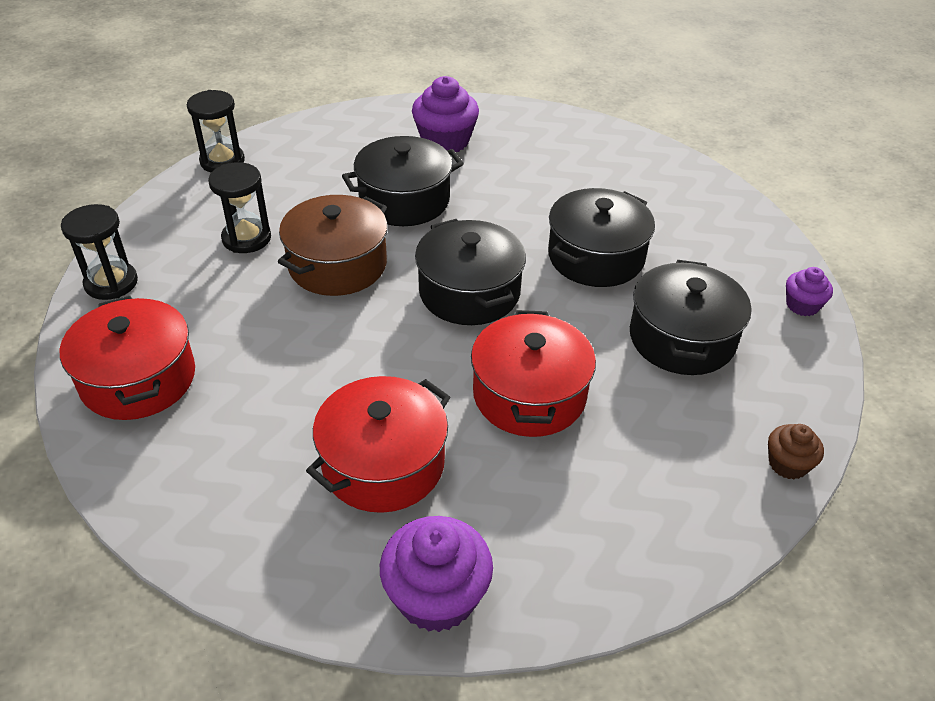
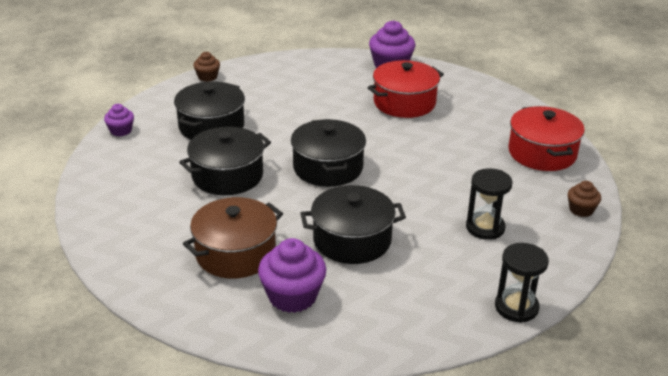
camera: 165 degrees left, 10 degrees down
(111, 283) = (581, 210): black hourglass -> brown cupcake
(337, 265) = (415, 198): brown pot -> brown pot (235, 253)
(529, 395) = (317, 116): red pot -> none

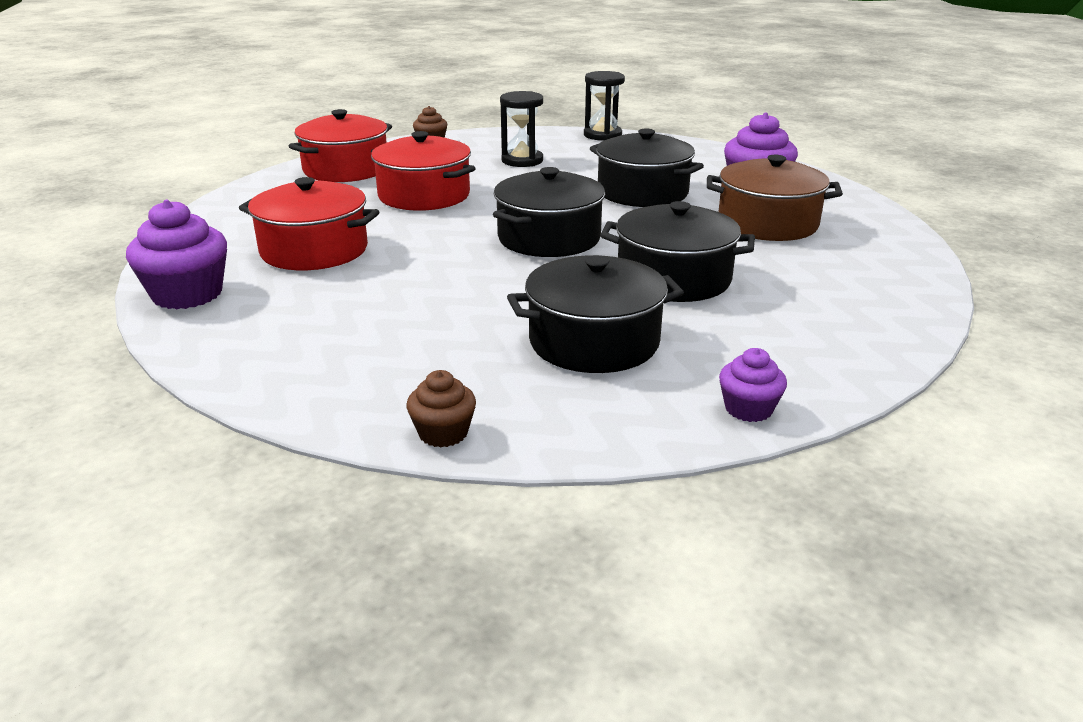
camera: 130 degrees left, 5 degrees down
(452, 159) = (424, 196): none -> red pot

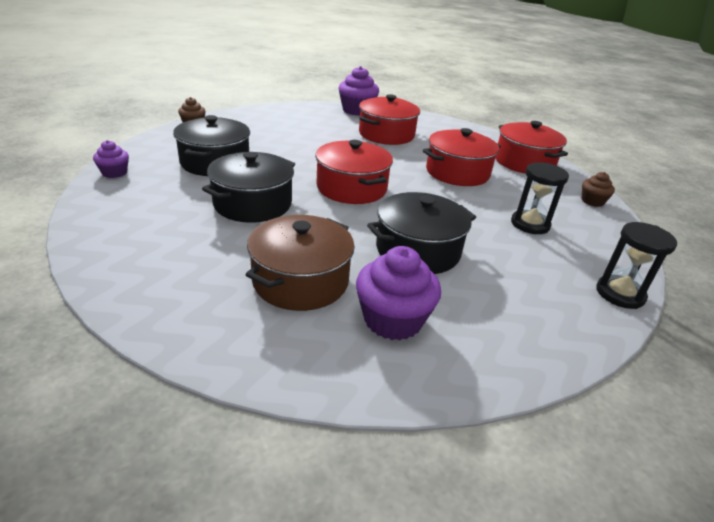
camera: 110 degrees right, 5 degrees up
(549, 238) = (351, 188): black pot -> red pot

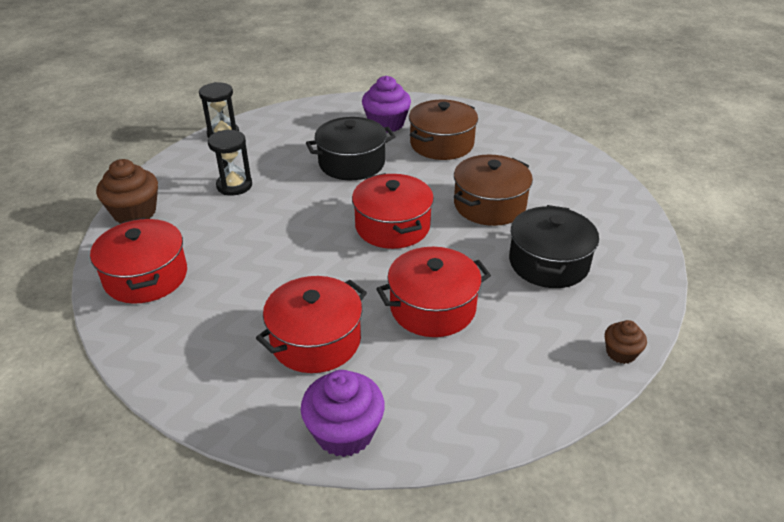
camera: 170 degrees left, 5 degrees up
(114, 173) = (644, 243): purple cupcake -> none
(252, 204) = (489, 205): black pot -> brown pot
(457, 172) = (257, 254): red pot -> red pot (432, 307)
(592, 201) = (134, 212): brown cupcake -> brown cupcake, size x1.79

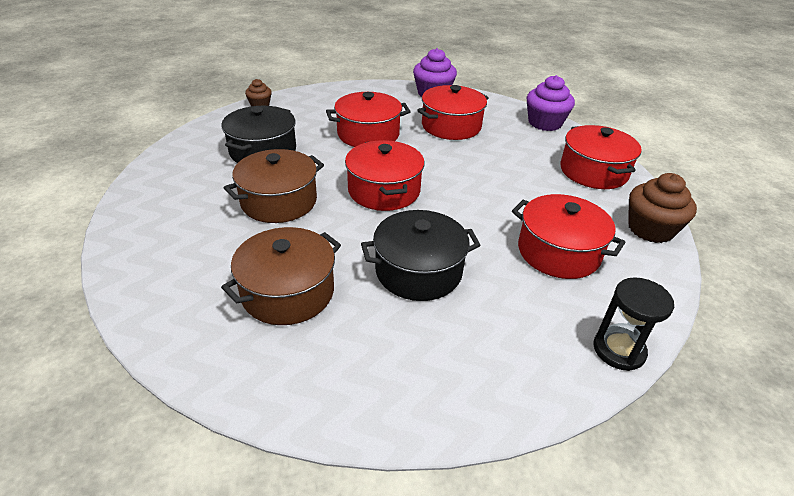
camera: 175 degrees left, 0 degrees up
(234, 185) = (558, 252): black hourglass -> red pot
(386, 124) = (357, 346): purple cupcake -> purple cupcake (545, 123)

